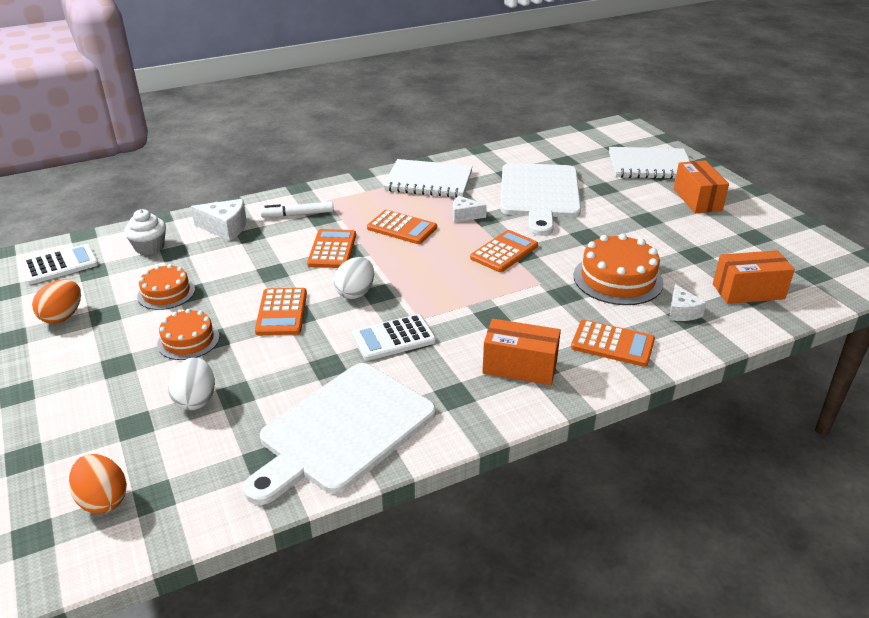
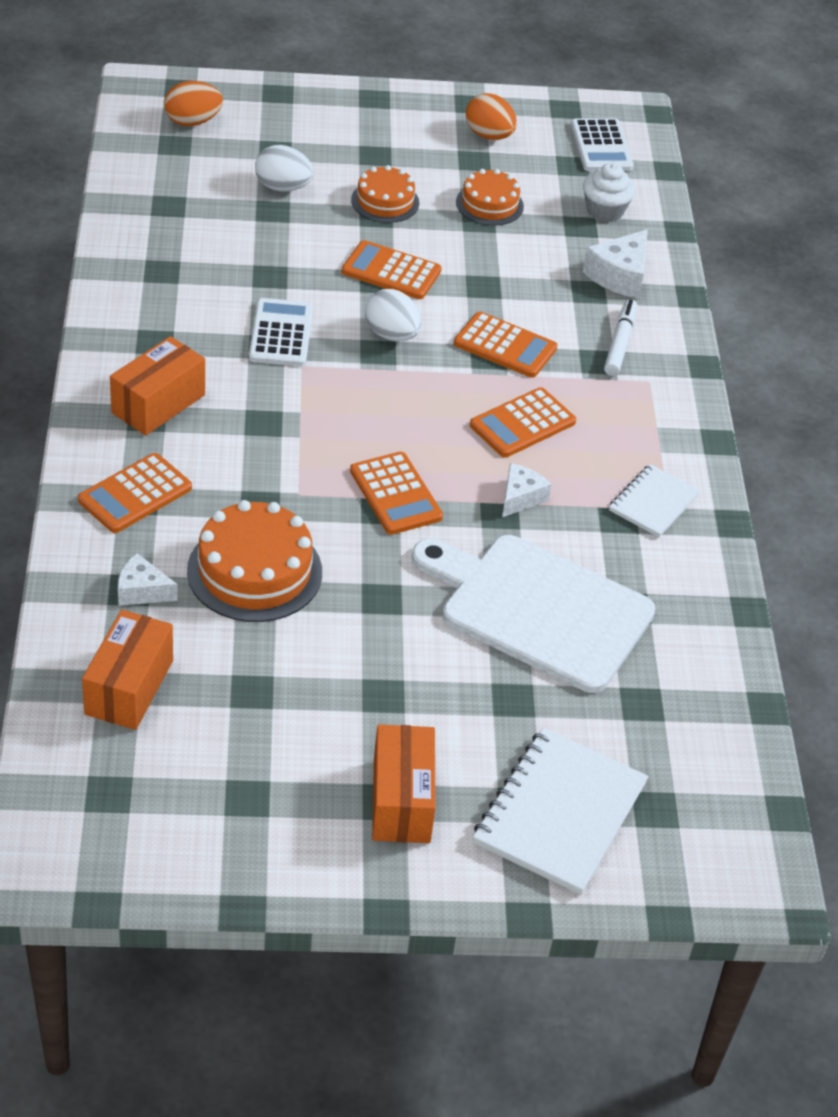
camera: 110 degrees right, 10 degrees up
(343, 430) = (166, 257): white cutting board -> none
(428, 181) = (653, 503): white notebook -> white notebook, size x0.58
(697, 200) = (401, 801): orange box -> orange box turned 75 degrees clockwise

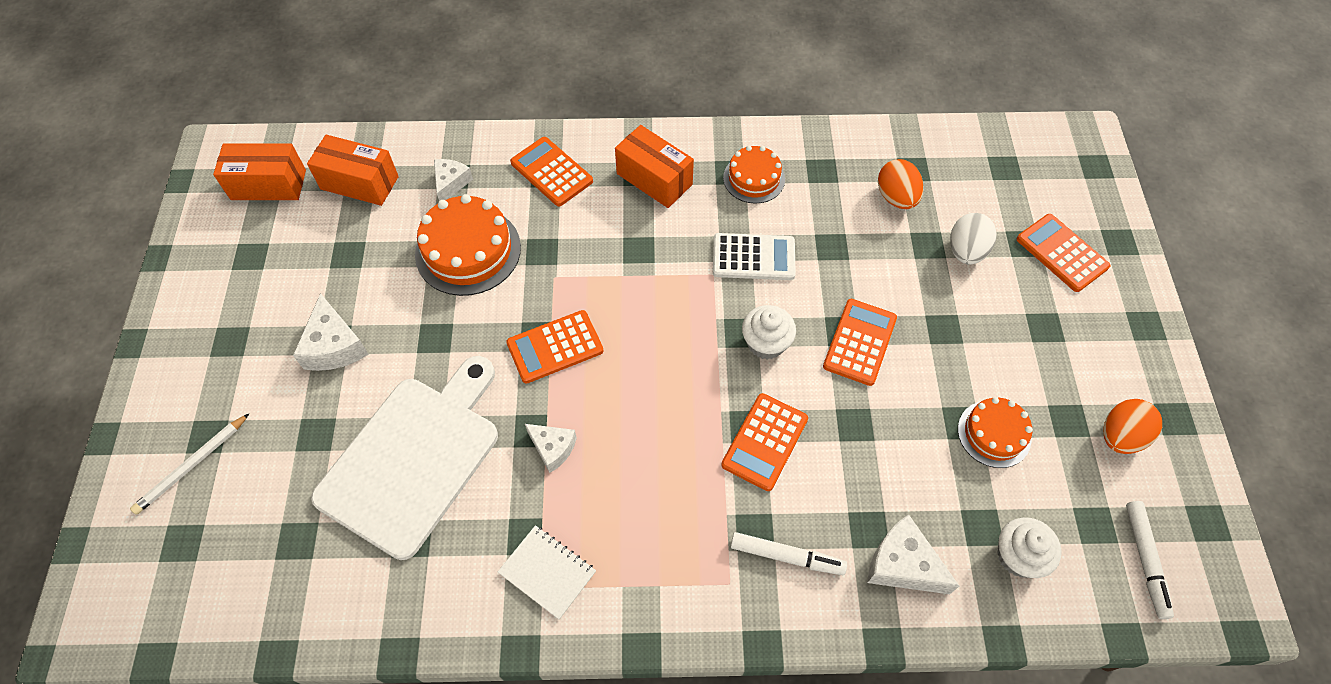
camera: 95 degrees right, 15 degrees up
(193, 122) = (1045, 178): orange egg -> orange egg (896, 197)
(385, 201) = (969, 336): orange cake -> orange cake (754, 178)
(391, 335) = (766, 343): white egg -> white cupcake
(393, 692) = (334, 346): none -> white cheese
(401, 801) = (227, 352): orange box -> orange box (268, 185)
(522, 424) = (653, 454): orange calculator -> orange calculator (1061, 253)
(560, 813) = (192, 465): white notebook -> white pencil
(601, 146) = (1145, 560): white calculator -> white marker

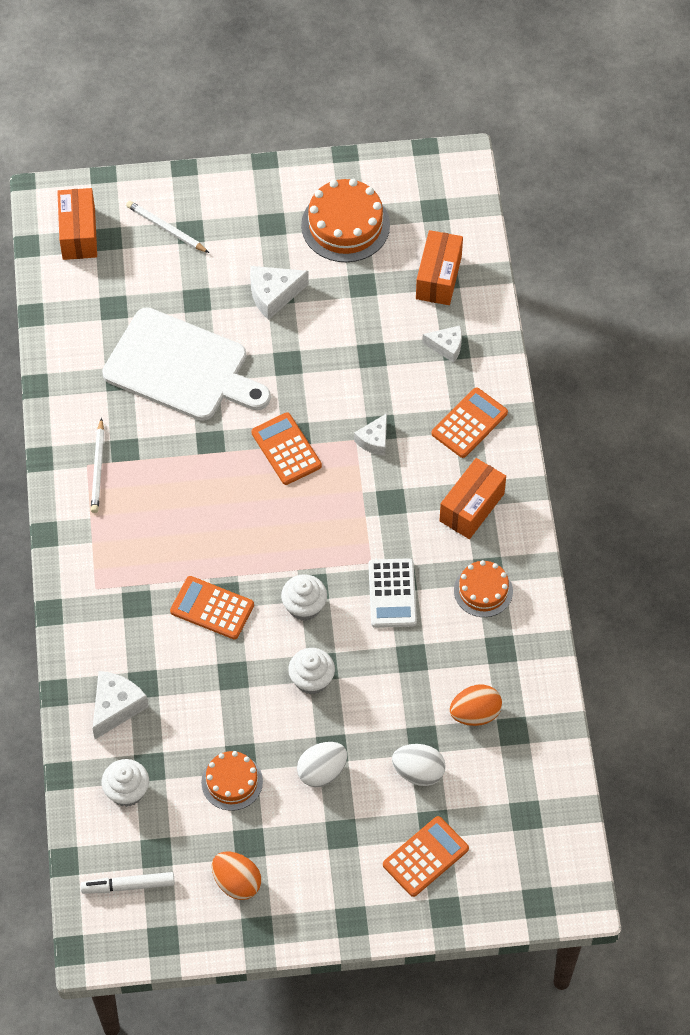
camera: 85 degrees right, 0 degrees up
(268, 185) = (428, 211): orange box -> orange box (79, 234)
(468, 250) = (375, 372): orange cake -> orange cake (345, 225)
(547, 572) = (98, 468): white notebook -> white pencil
(552, 448) = (196, 459): white cheese -> white cheese (374, 440)
(787, 556) = (118, 626): white marker -> none
(859, 342) = (311, 680): orange calculator -> white cupcake
(973, 340) = (322, 772): none -> white egg

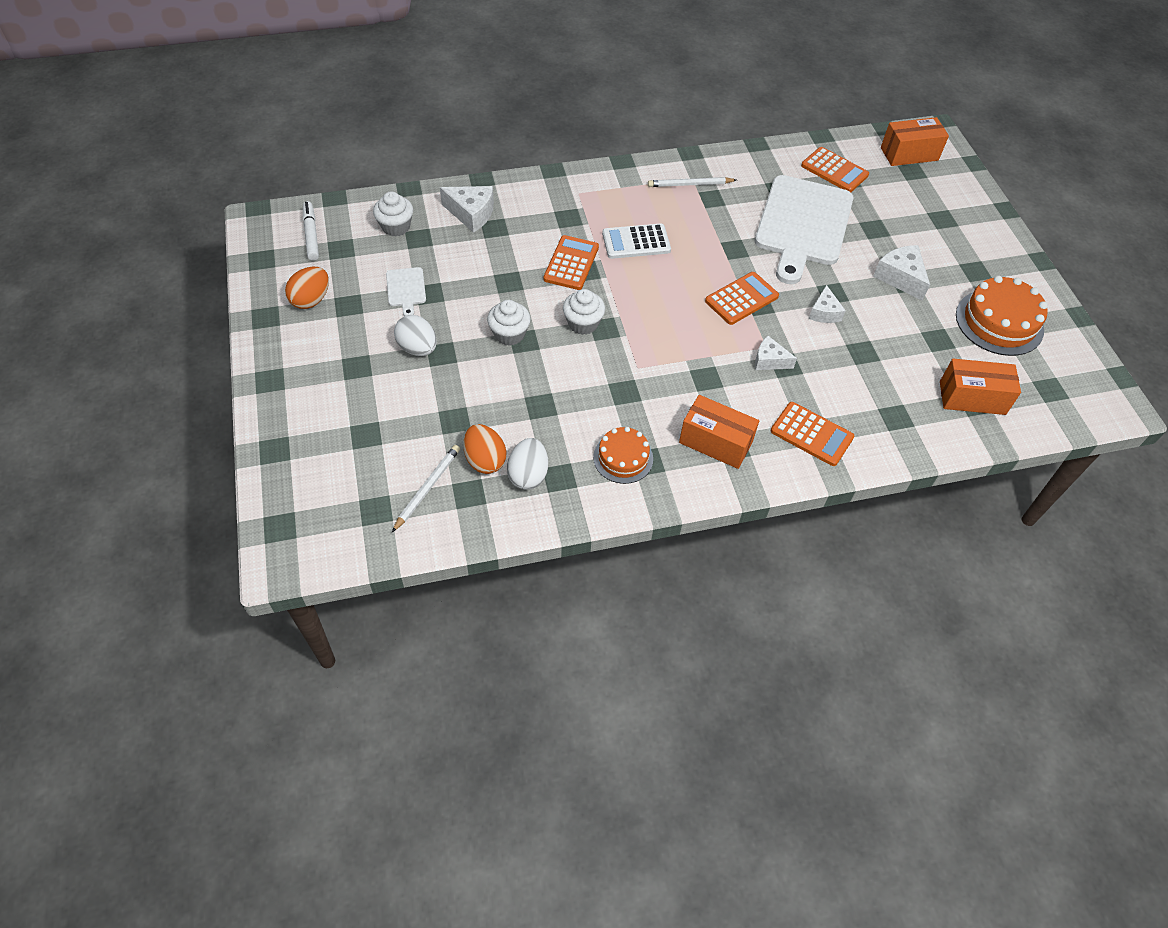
camera: 80 degrees right, 5 degrees down
(166, 228) = (938, 204): white pencil -> white pencil (427, 488)
(232, 782) = (406, 289): orange cake -> white cutting board
(392, 593) = (607, 386): white calculator -> white calculator (636, 242)
(418, 772) = (420, 419): white egg -> white egg (528, 475)
(425, 857) = (332, 430): orange calculator -> orange calculator (834, 170)
(446, 347) = (894, 410): white cheese -> white cheese (824, 312)

